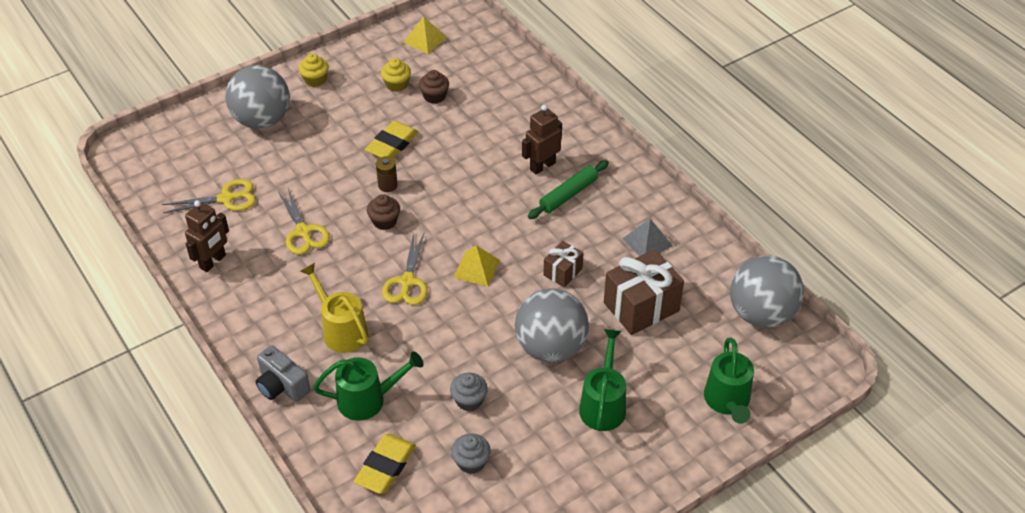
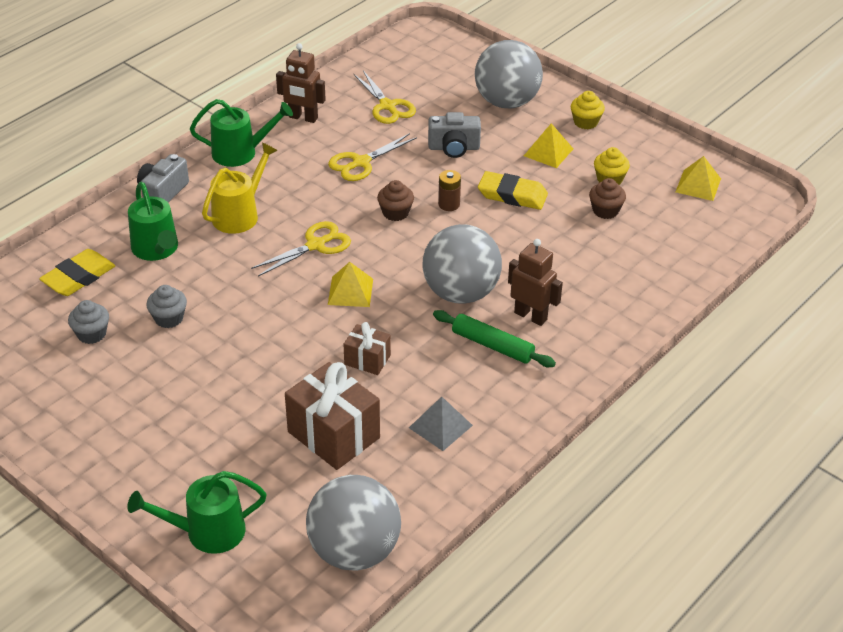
camera: 75 degrees right, 5 degrees down
(311, 167) = (454, 148): none -> grey camera
(345, 111) = (548, 152): none -> yellow pyramid
(385, 467) = (78, 277): yellow eraser -> yellow eraser turned 60 degrees counterclockwise
(407, 282) = (316, 245): yellow scissors -> yellow scissors turned 150 degrees clockwise
(550, 348) = (253, 368): grey ball -> grey ball (460, 293)
(603, 404) = (182, 422): green watering can -> green watering can (241, 152)

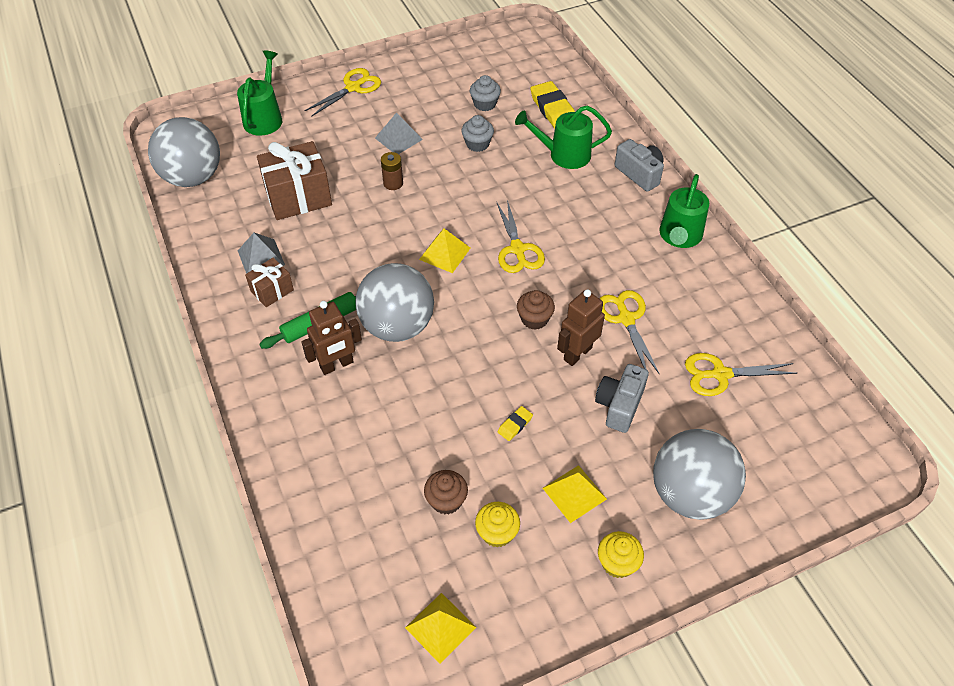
camera: 115 degrees right, 10 degrees up
(105, 466) = (353, 87): none -> yellow scissors
(189, 386) = (398, 138): none -> grey pyramid
(239, 214) = (586, 213): yellow watering can -> none
(303, 118) = (722, 297): brown robot -> brown robot (577, 353)
(367, 360) = (359, 239): brown gift -> brown gift (272, 291)
(449, 204) = (526, 365): brown battery -> brown battery (393, 183)
(512, 195) = (515, 425): yellow eraser -> yellow eraser, size x0.49

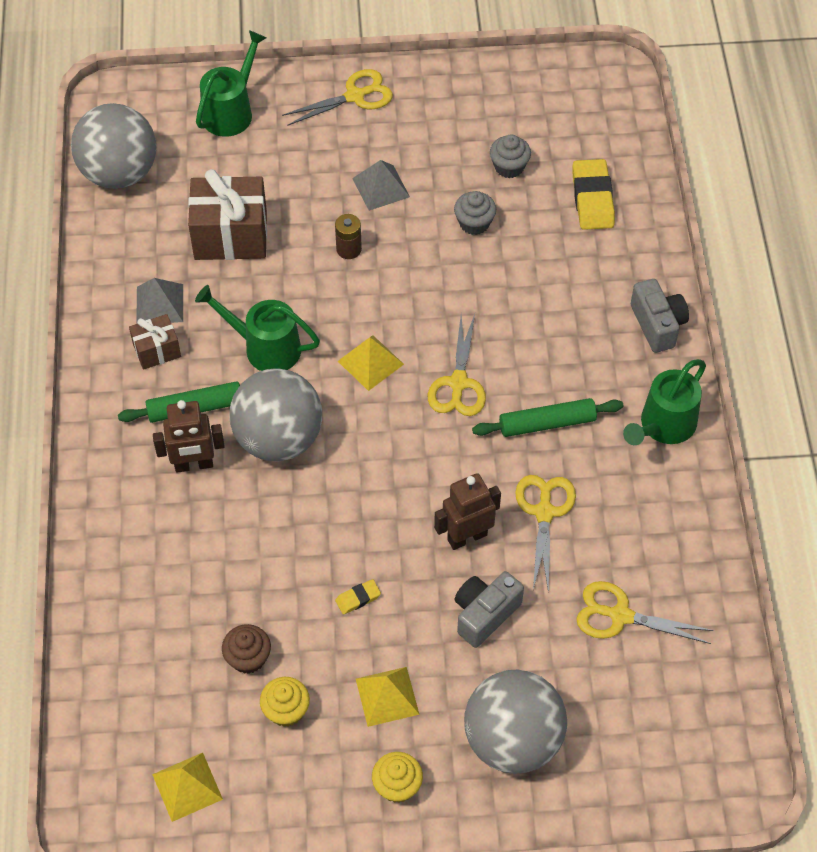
camera: 20 degrees right, 5 degrees up
(534, 319) = (437, 479): brown cupcake -> none
(564, 155) = (575, 270): green watering can -> green watering can (265, 347)
(596, 258) = (547, 423): none -> green rolling pin

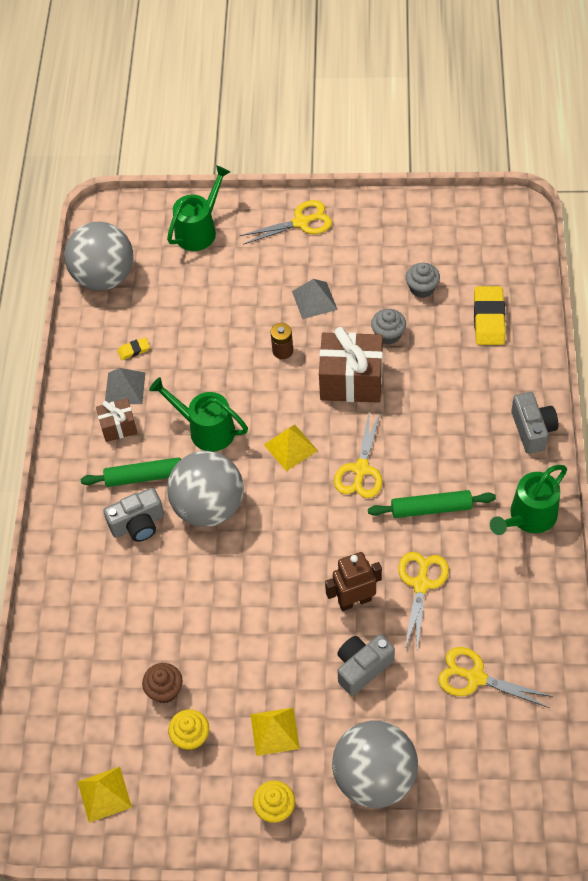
camera: 10 degrees right, 0 degrees up
(194, 465) = (138, 524): brown robot -> grey camera
(230, 236) = (188, 334): brown gift -> brown gift (351, 381)
(358, 598) = (259, 646): yellow eraser -> yellow eraser (134, 350)

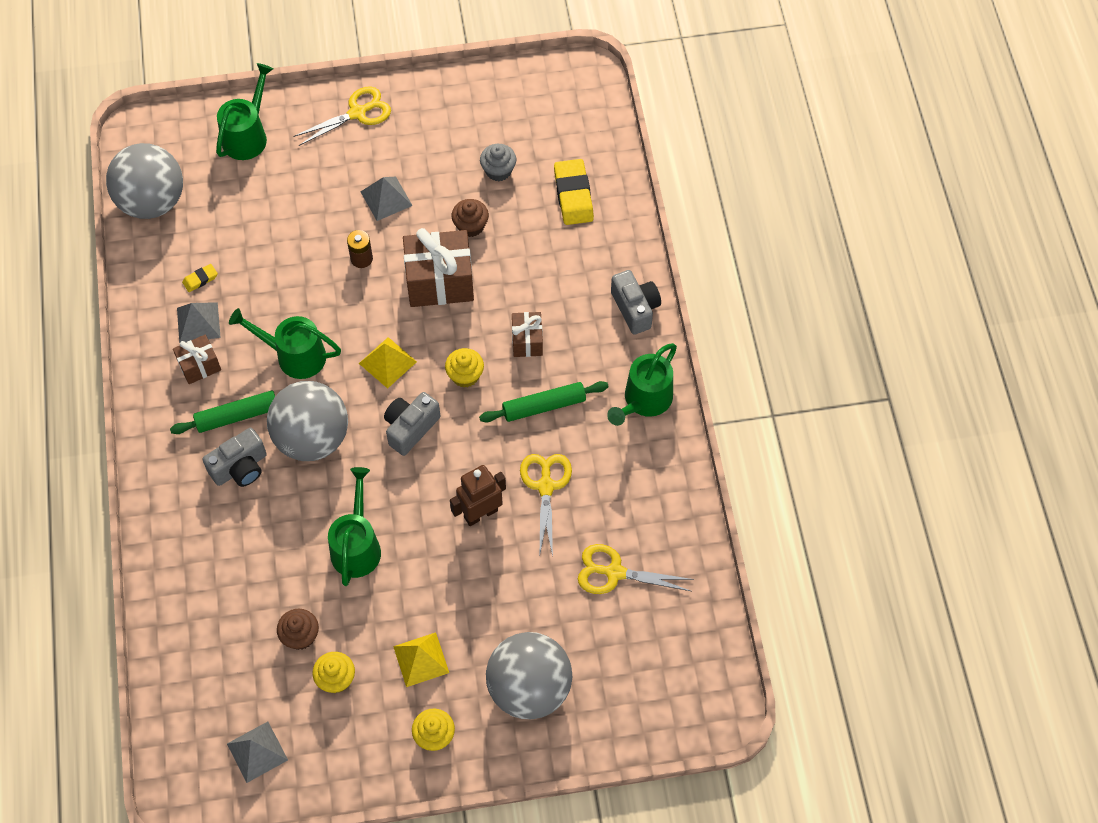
camera: 15 degrees left, 5 degrees up
(104, 794) = (257, 751): yellow pyramid -> grey pyramid
(232, 613) = (356, 545): none -> green watering can
(361, 469) = (465, 375): yellow scissors -> yellow cupcake
(362, 667) = (499, 581): grey camera -> grey camera (410, 428)
(388, 334) = (470, 226): grey cupcake -> brown cupcake
(424, 446) = (527, 341): none -> brown gift

